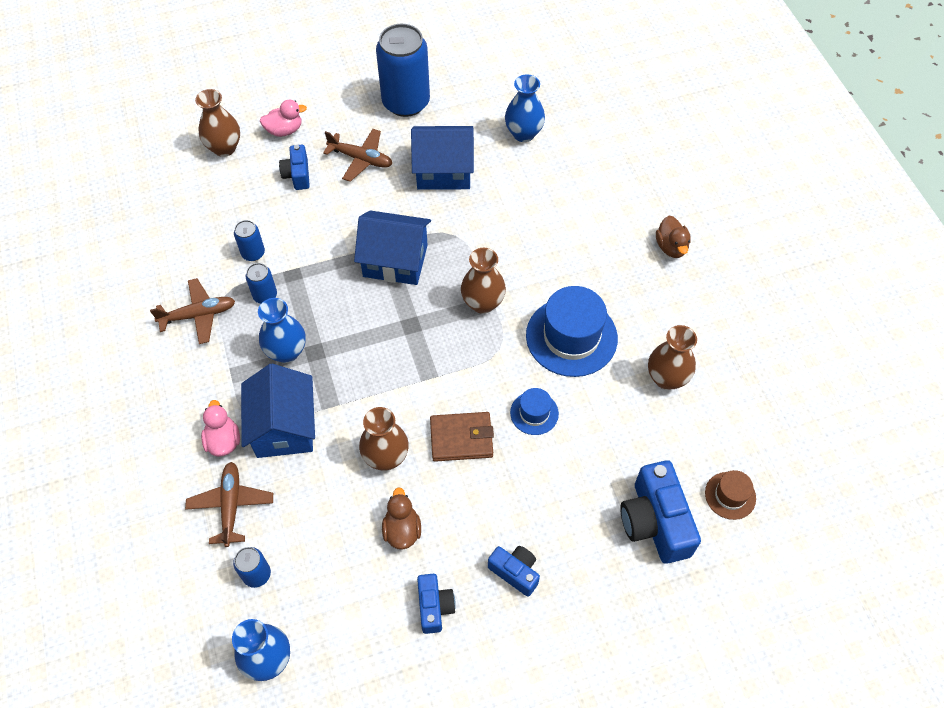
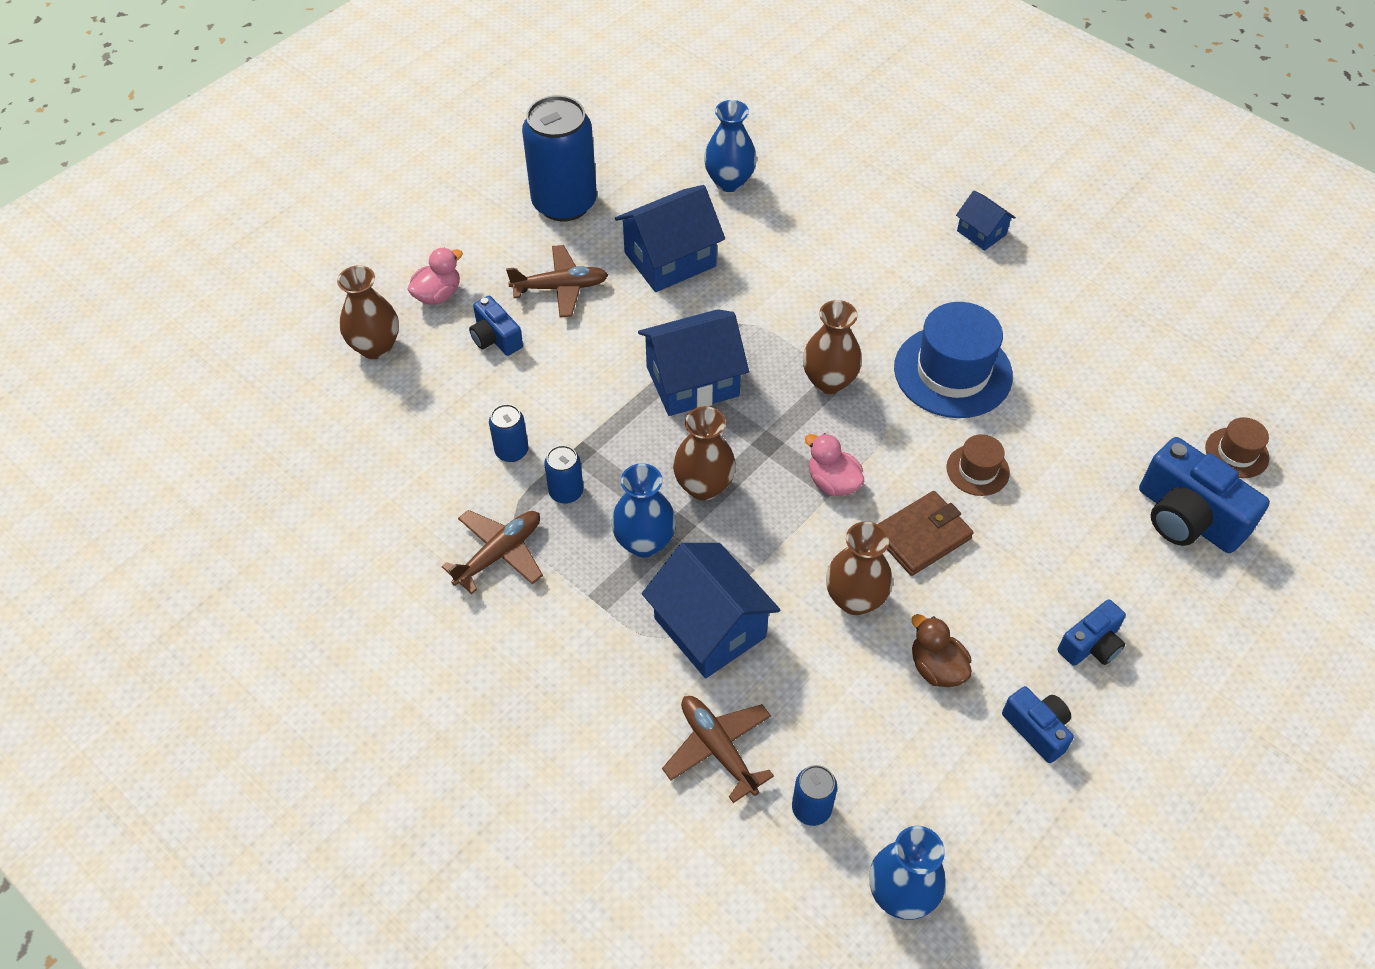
camera: 30 degrees left, 5 degrees down
(223, 441) = (649, 681): pink duck -> pink duck (832, 482)
(515, 572) = (1091, 645): blue camera -> blue camera turned 135 degrees clockwise
(534, 413) = (977, 470): blue hat -> brown hat
(666, 378) = (1083, 367): brown vase -> brown vase (704, 486)
(671, 247) = (981, 233): brown duck -> blue house

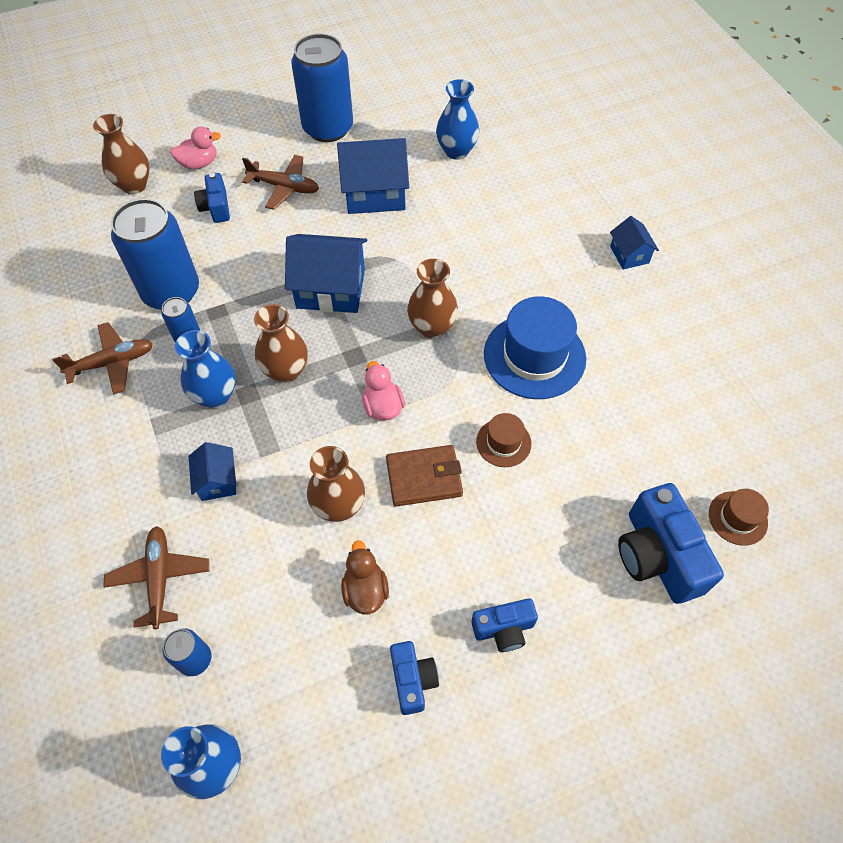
camera: 25 degrees right, 5 degrees up
(511, 451) = (171, 292): blue can -> blue can, size x2.20
(709, 627) = (217, 481): blue house -> blue house, size x0.53

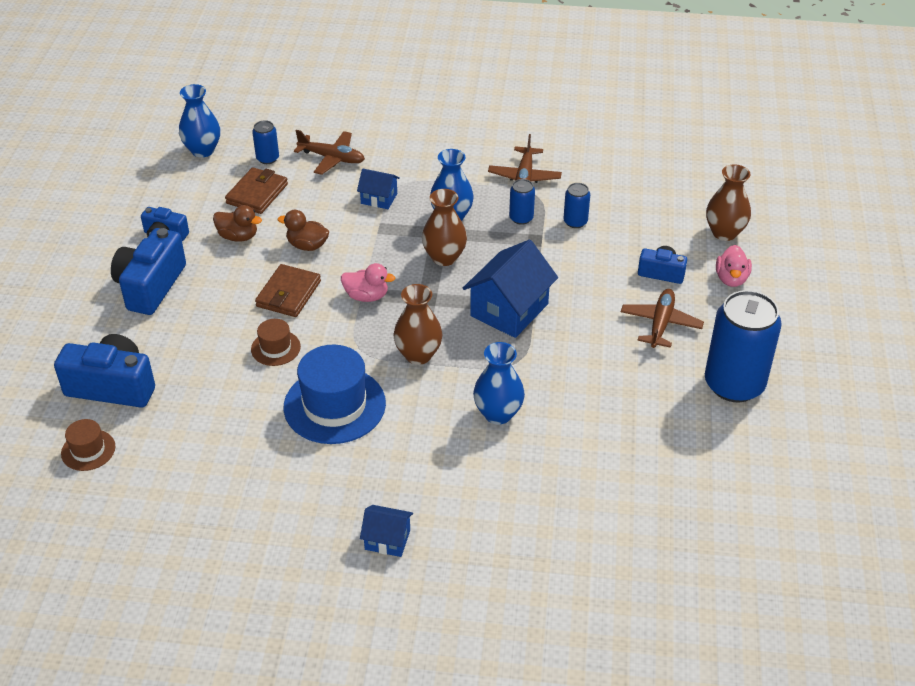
camera: 120 degrees right, 15 degrees down
(171, 292) = (575, 222): blue can -> blue can, size x0.45
(275, 623) = (257, 194): none -> brown wallet
(284, 187) = (660, 324): brown plane -> brown plane turned 150 degrees clockwise
(339, 506) = (307, 245): brown vase -> brown duck
(375, 193) = (610, 382): blue house -> none
(456, 151) = (634, 472): blue vase -> blue vase (498, 414)
(504, 629) = (150, 286): blue camera -> blue camera, size x1.77

